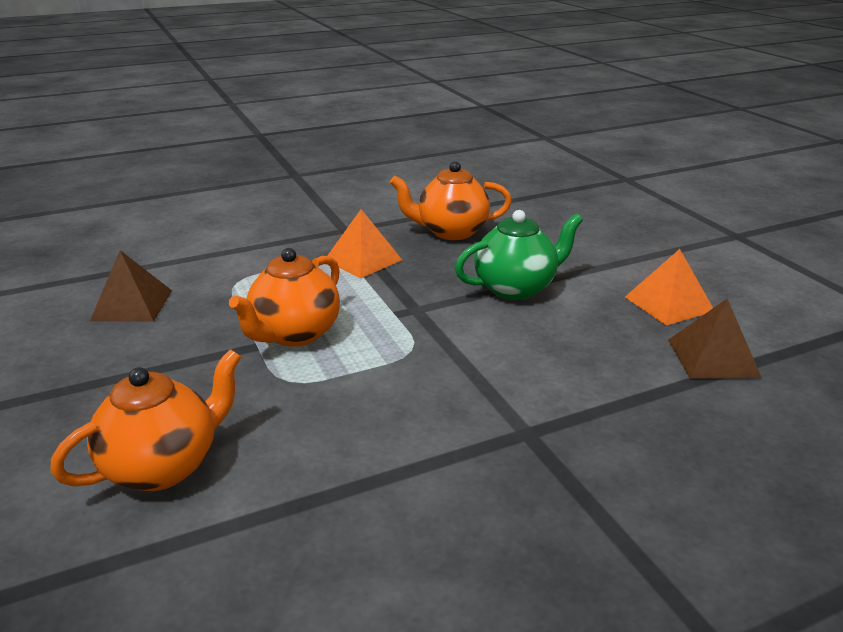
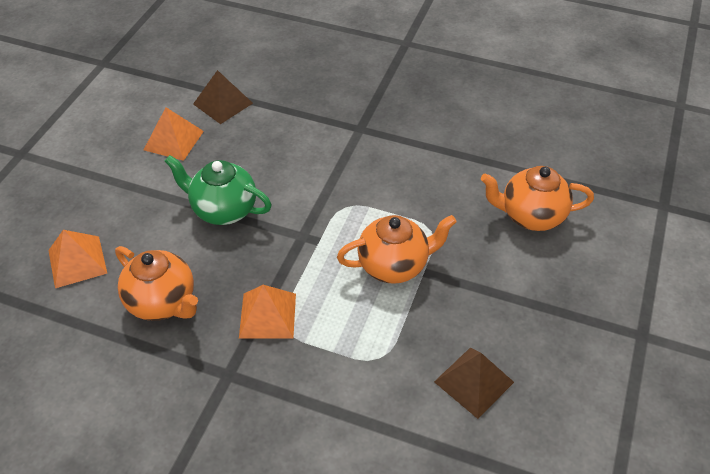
camera: 135 degrees left, 20 degrees up
(549, 219) = (77, 261): none -> orange pyramid

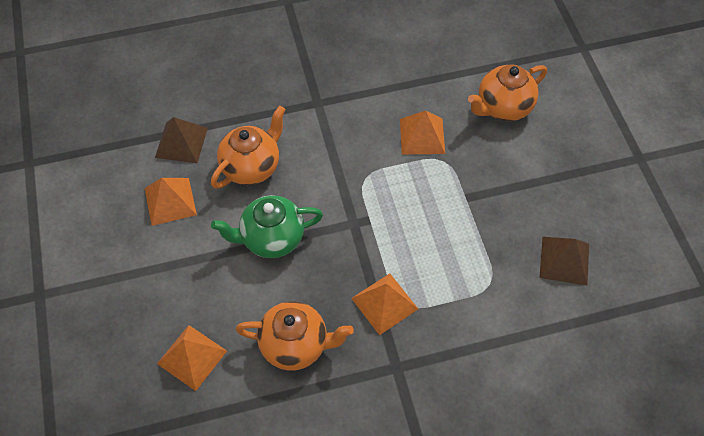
camera: 35 degrees left, 10 degrees up
(394, 265) = (441, 206): orange teapot -> orange teapot (252, 167)
(429, 200) = (422, 136): none -> orange pyramid

